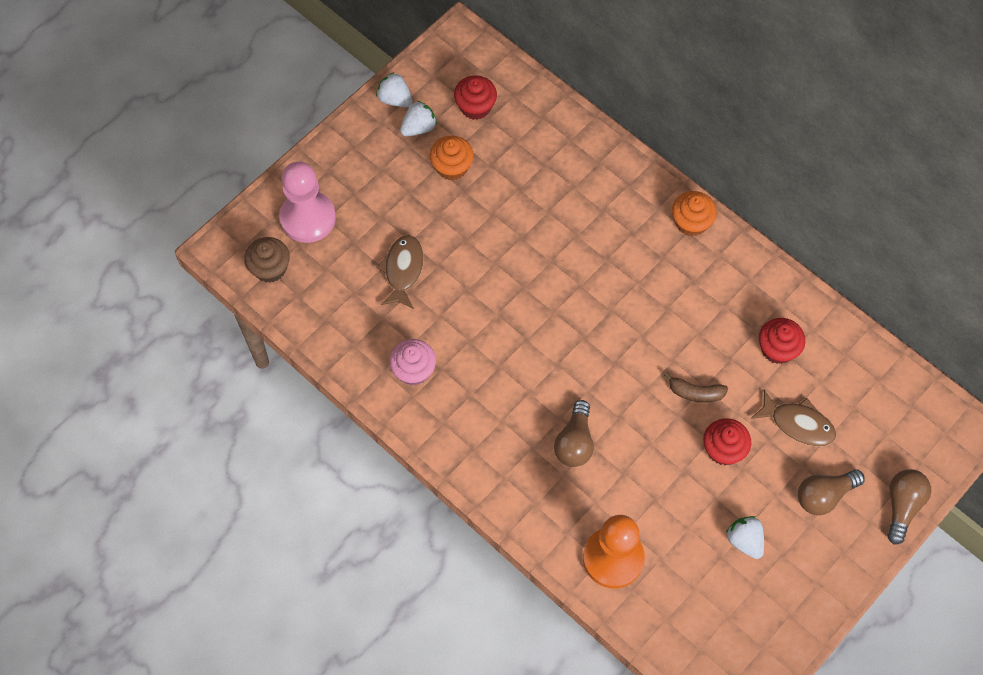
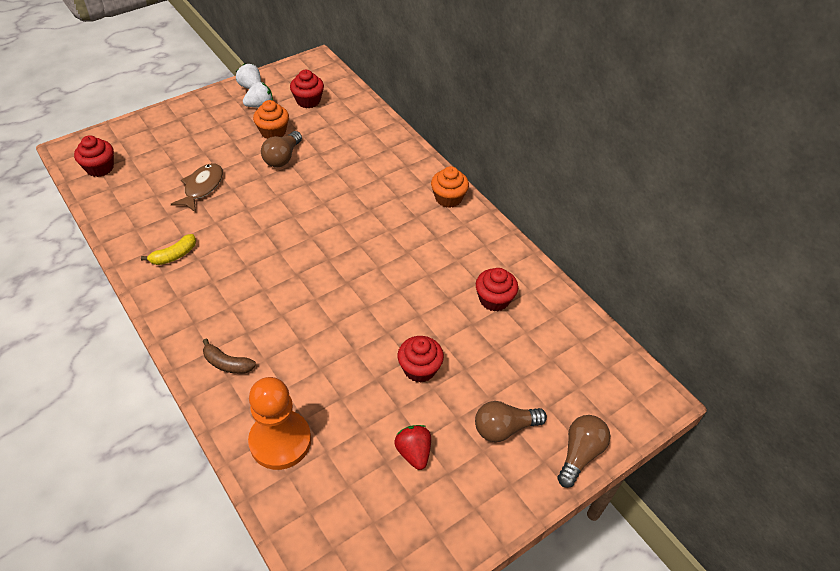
camera: 10 degrees right, 15 degrees down
(270, 268) = (100, 168): brown cupcake -> red cupcake
(308, 218) = (147, 143): pink pawn -> none
(413, 370) = (174, 255): pink cupcake -> yellow banana
(575, 442) = (286, 336): brown light bulb -> brown light bulb (282, 158)
(695, 393) = (409, 318): brown banana -> brown banana (227, 363)
(744, 541) = (414, 452): white strawberry -> red strawberry
(798, 424) = (496, 362): brown fish -> none

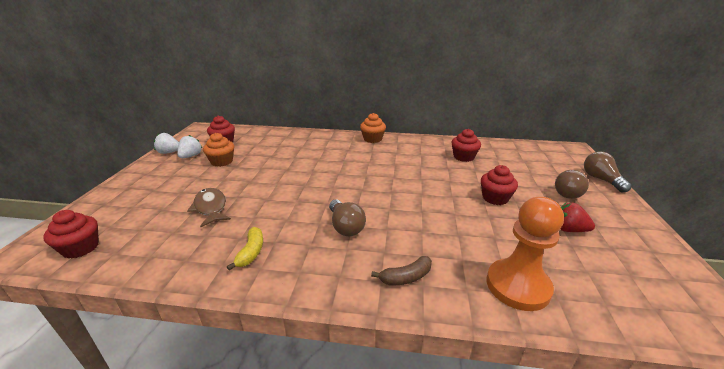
camera: 45 degrees left, 20 degrees down
(282, 158) = (249, 168): brown light bulb -> brown light bulb (345, 226)

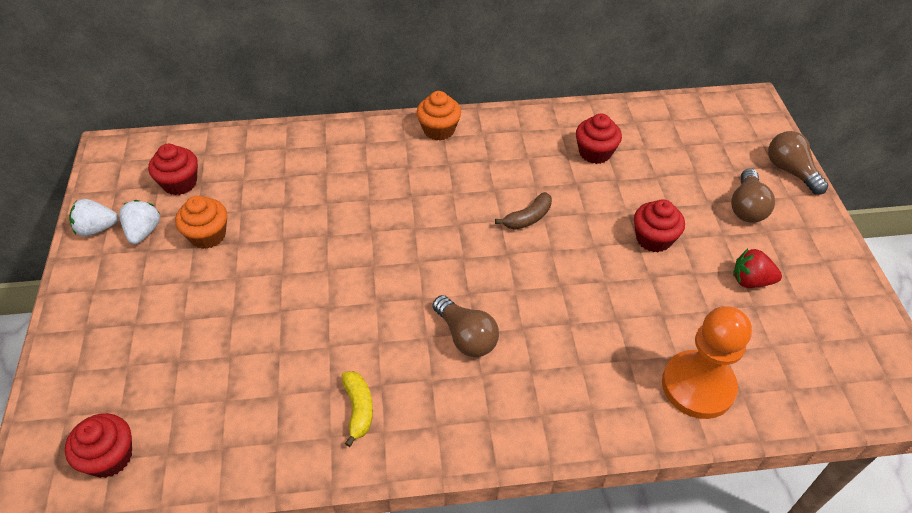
camera: 15 degrees left, 20 degrees up
(211, 208) = (253, 342): brown fish -> none
(406, 277) = (569, 403): brown banana -> brown banana (528, 218)

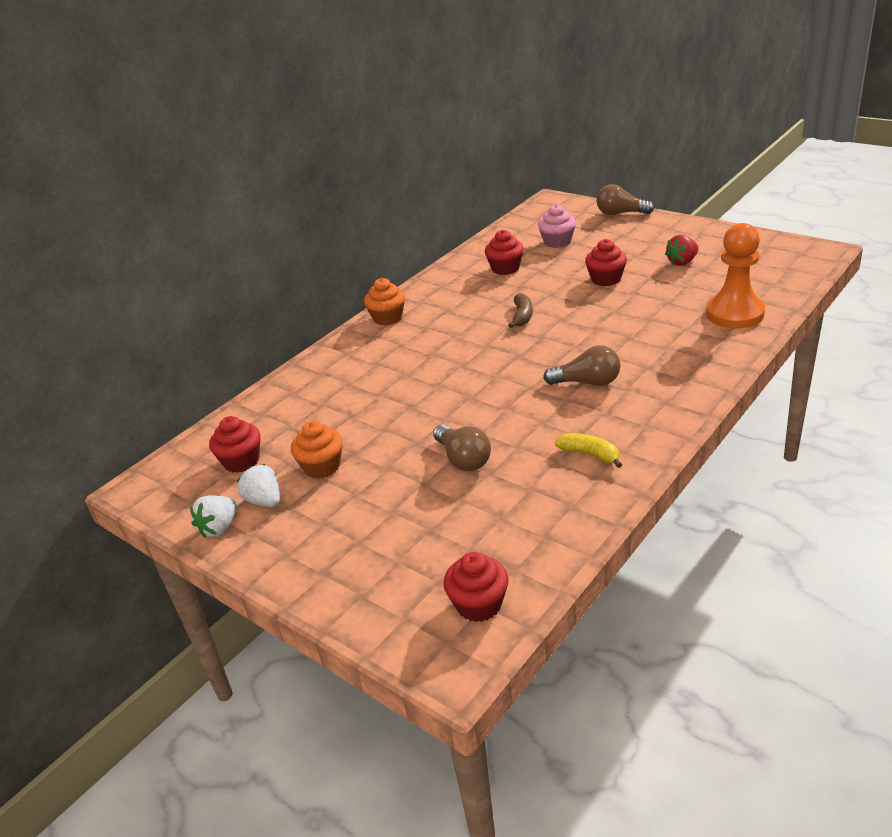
camera: 40 degrees left, 15 degrees down
(681, 158) = (557, 242): none -> pink cupcake
(746, 207) = (626, 238): brown light bulb -> brown light bulb (463, 459)

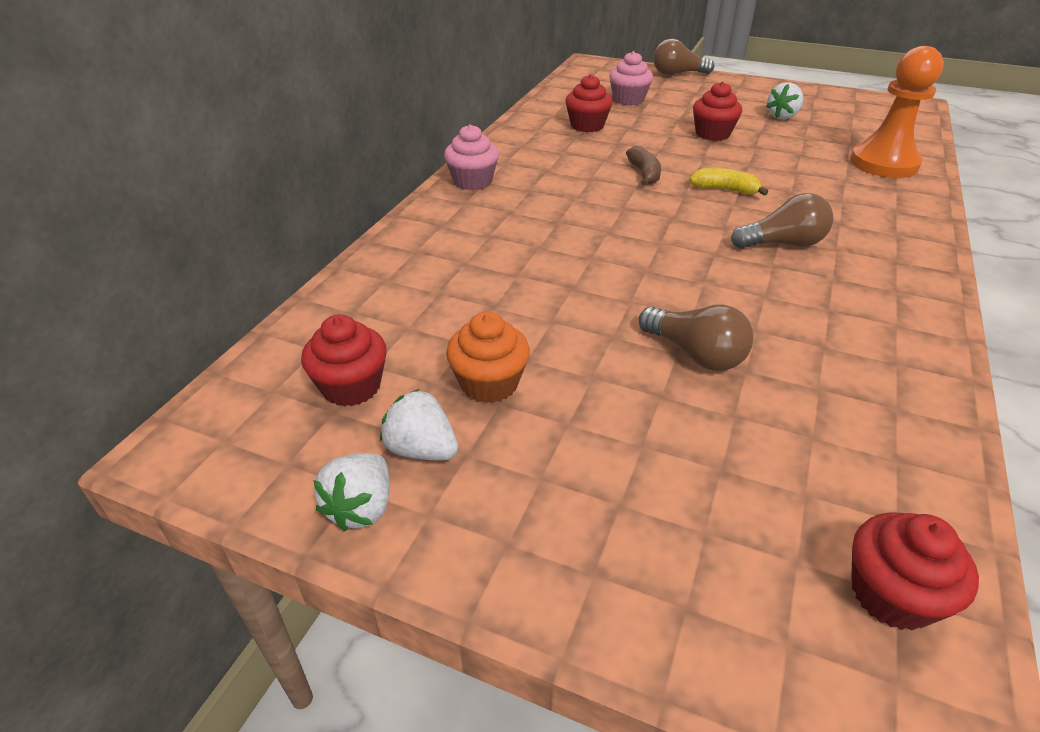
camera: 20 degrees left, 5 degrees up
(387, 318) = (472, 181): orange cupcake -> pink cupcake
(590, 454) = (861, 333): yellow banana -> yellow banana (725, 190)
(682, 262) = (782, 116): red strawberry -> white strawberry

